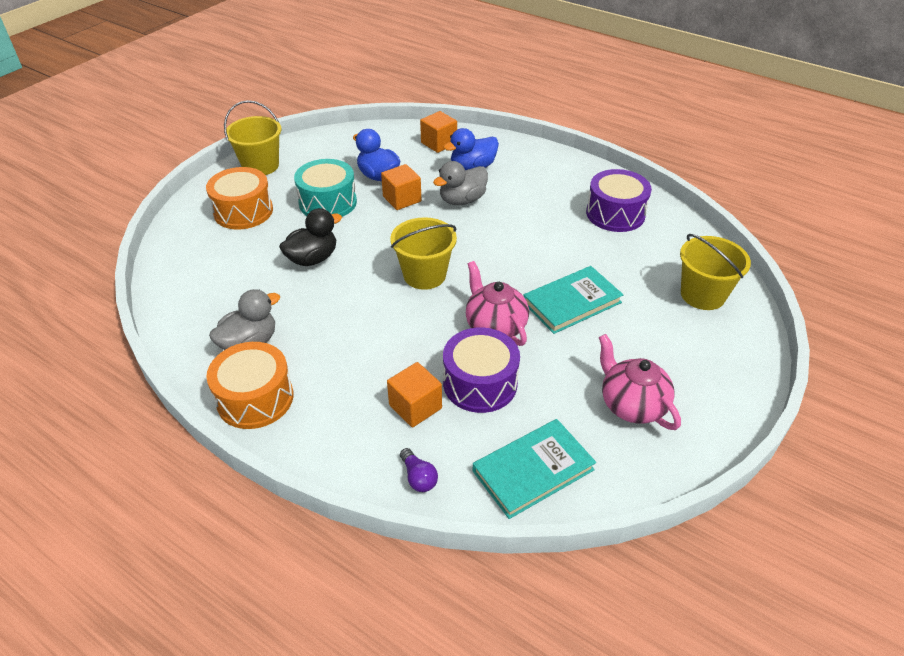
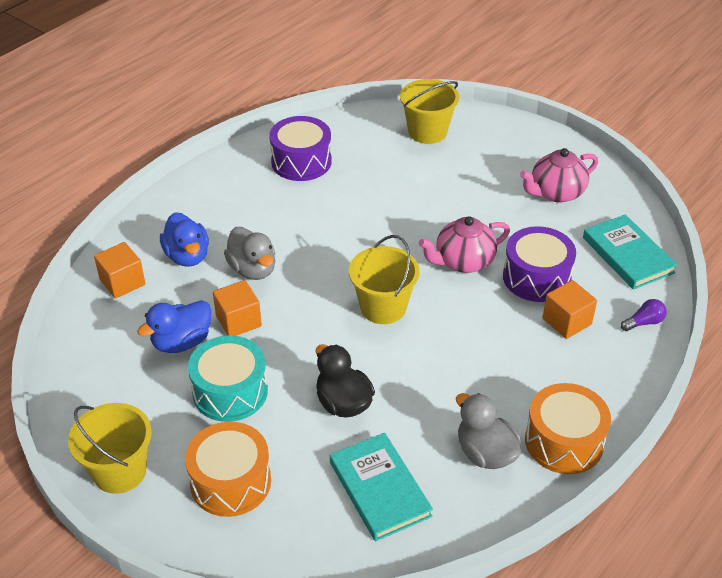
camera: 85 degrees left, 0 degrees up
(572, 302) = (433, 208): turquoise book -> turquoise book (380, 489)

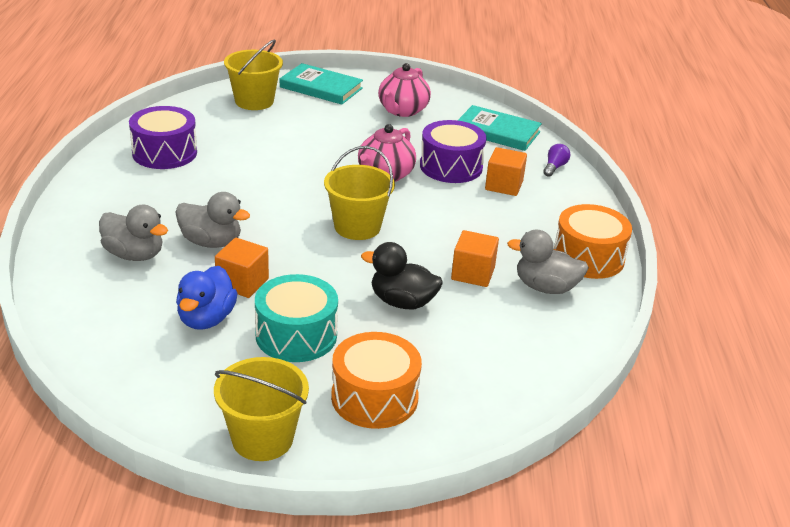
camera: 40 degrees left, 10 degrees down
(122, 282) = (89, 298): orange cube -> orange cube (473, 273)
(187, 256) = (134, 255): blue duck -> grey duck
(380, 489) = (499, 345): turquoise book -> turquoise book (321, 88)

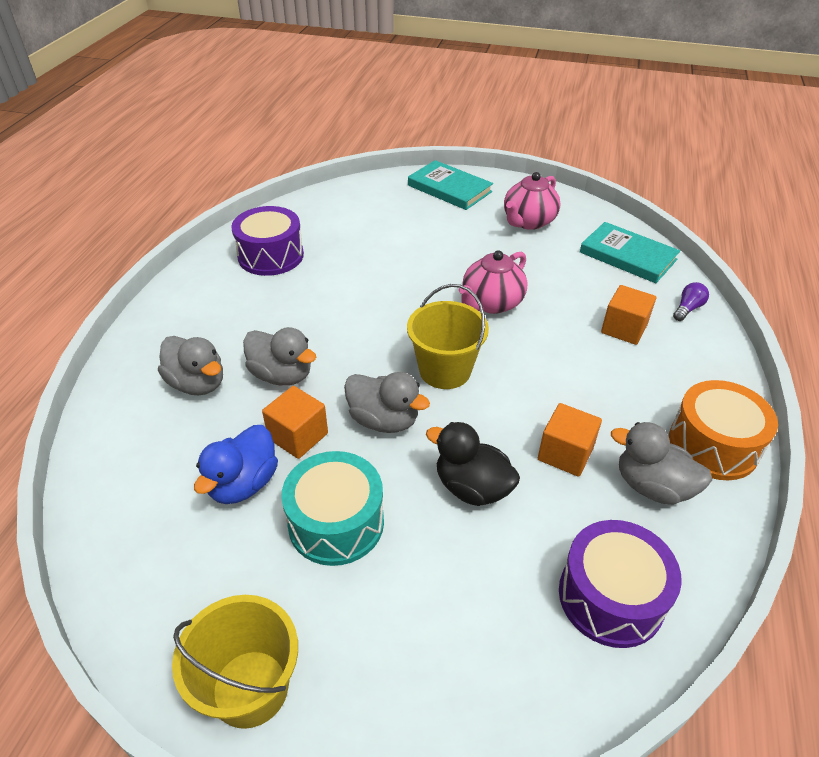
camera: 15 degrees right, 10 degrees up
(254, 101) = (378, 200): yellow bucket -> none
(314, 265) = (384, 420): none -> grey duck
(374, 397) = (404, 639): orange drum -> none
(451, 166) = (567, 298): purple drum -> purple drum (611, 597)

